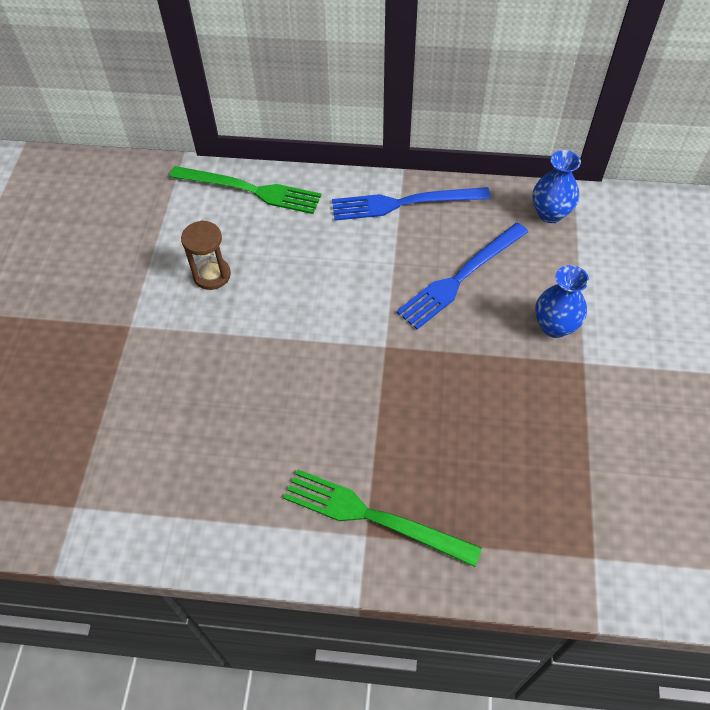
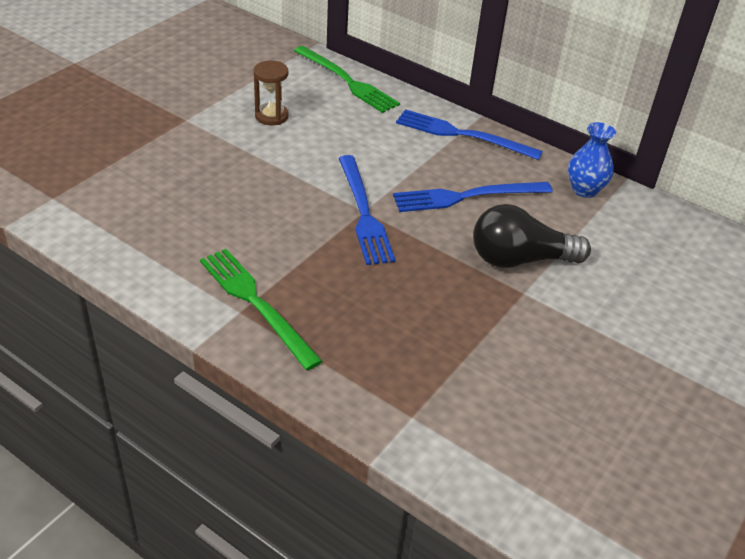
camera: 25 degrees right, 15 degrees down
(387, 349) = (363, 213): none -> blue fork
(555, 326) = (519, 259): blue vase -> black light bulb

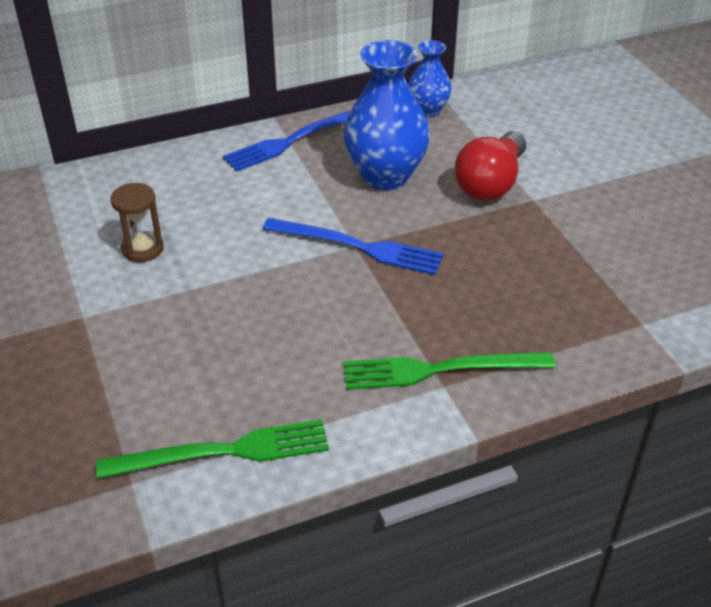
camera: 55 degrees left, 0 degrees up
(347, 81) = (133, 174): green fork -> green fork (223, 452)
(467, 196) = (385, 176): blue fork -> blue vase
(519, 259) = (490, 183): black light bulb -> red light bulb

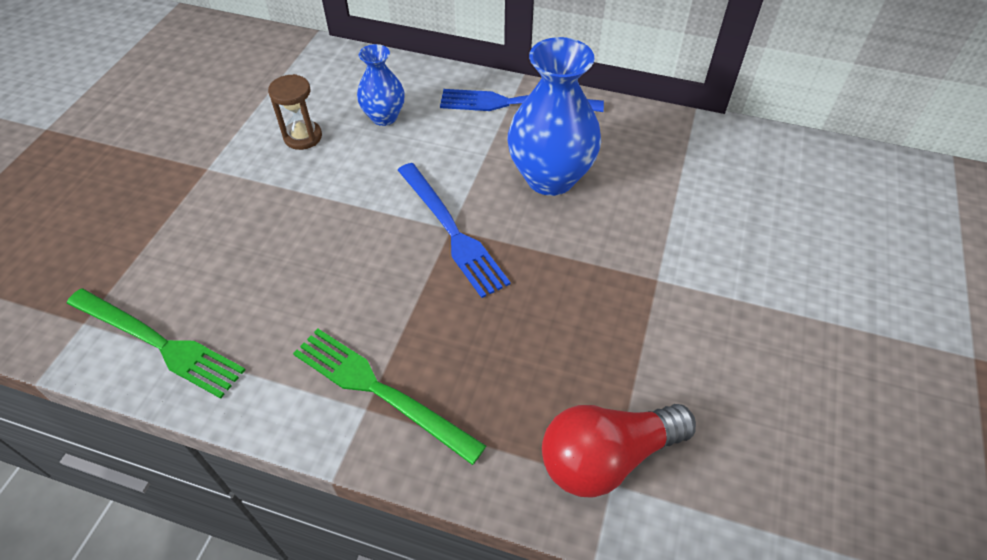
camera: 40 degrees right, 10 degrees up
(428, 110) = (662, 134): blue vase -> blue vase (384, 117)
(490, 183) = (636, 239): red light bulb -> red light bulb (606, 457)

